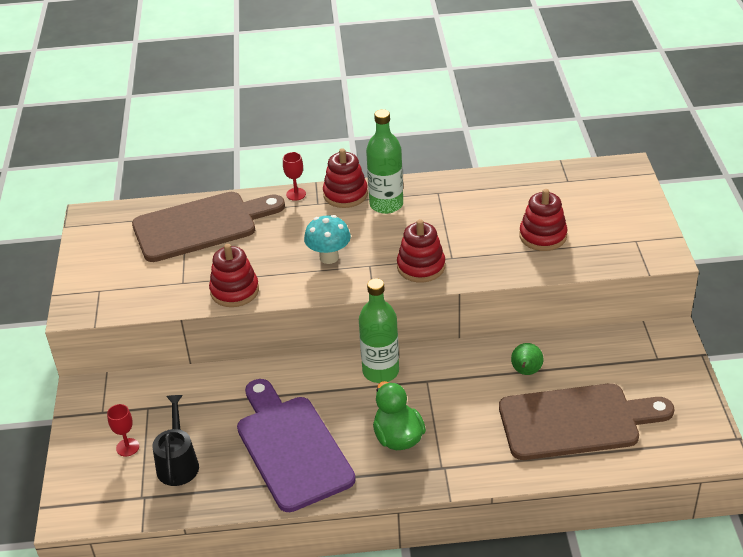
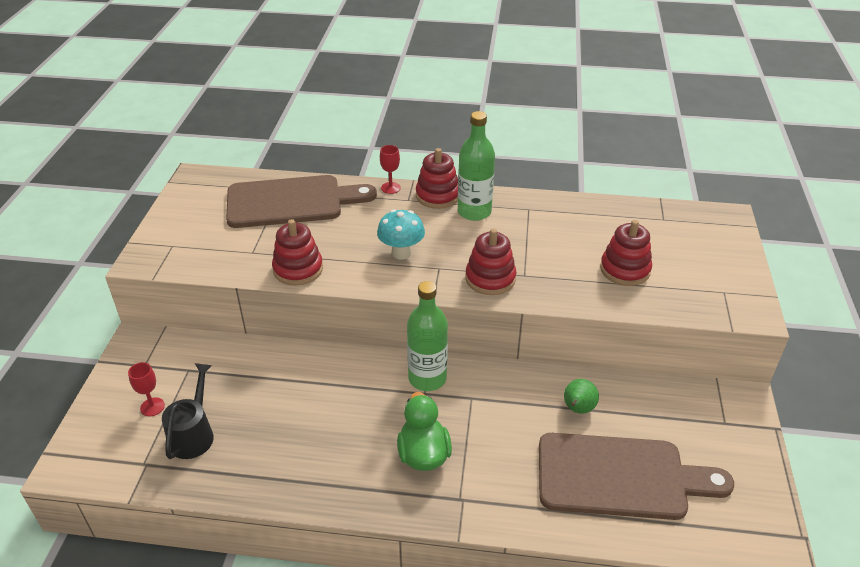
camera: 10 degrees right, 0 degrees up
(291, 447) = (311, 442): purple cutting board -> none

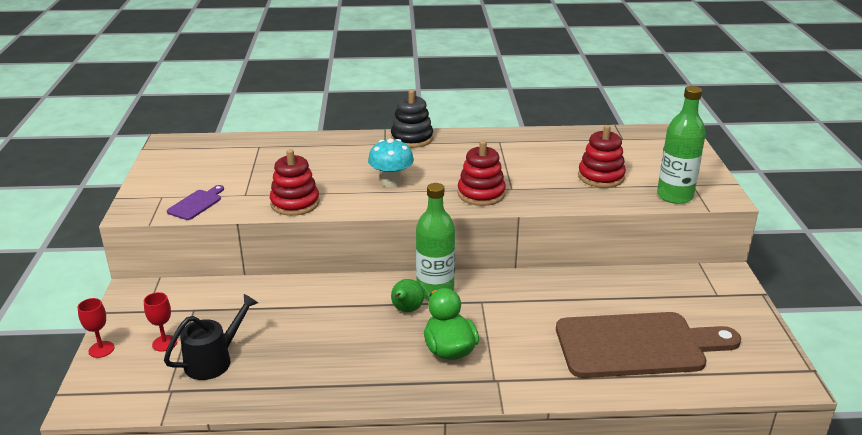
camera: 10 degrees left, 10 degrees down
(194, 434) = (214, 360): black watering can -> black watering can turned 45 degrees clockwise
(203, 259) = (196, 204): none -> purple cutting board
(292, 202) = (272, 154): brown cutting board -> none
(390, 188) = (365, 136): red goblet -> red goblet (101, 349)
(437, 196) = (412, 138): red stacking toy -> black stacking toy
(474, 212) = (450, 147): green bottle -> green bottle (674, 196)
(578, 409) = (583, 299): green pear -> green pear (406, 310)

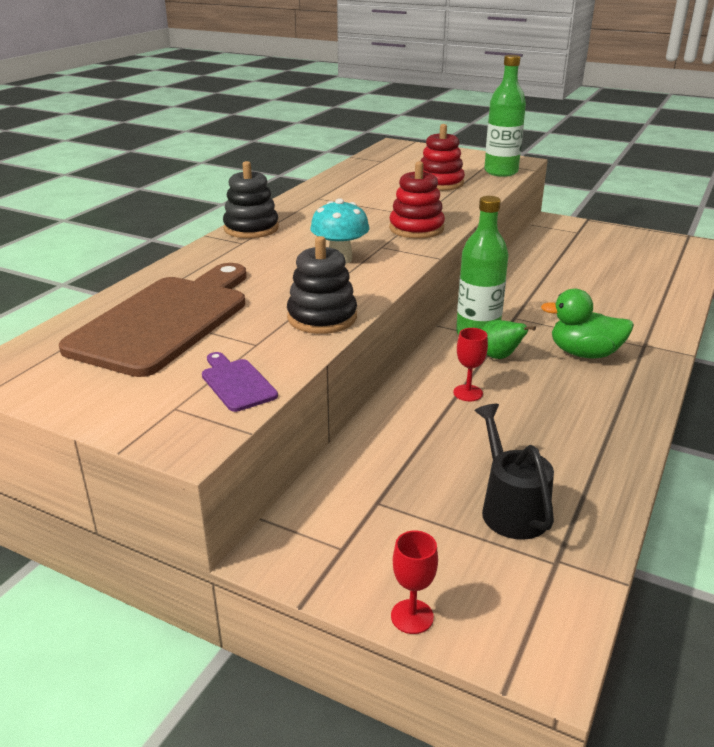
camera: 60 degrees left, 0 degrees up
(164, 343) = (441, 545): red goblet -> red goblet (468, 393)
(295, 203) = (322, 318): red stacking toy -> black stacking toy
(637, 345) = (627, 276): brown cutting board -> brown cutting board (166, 320)

